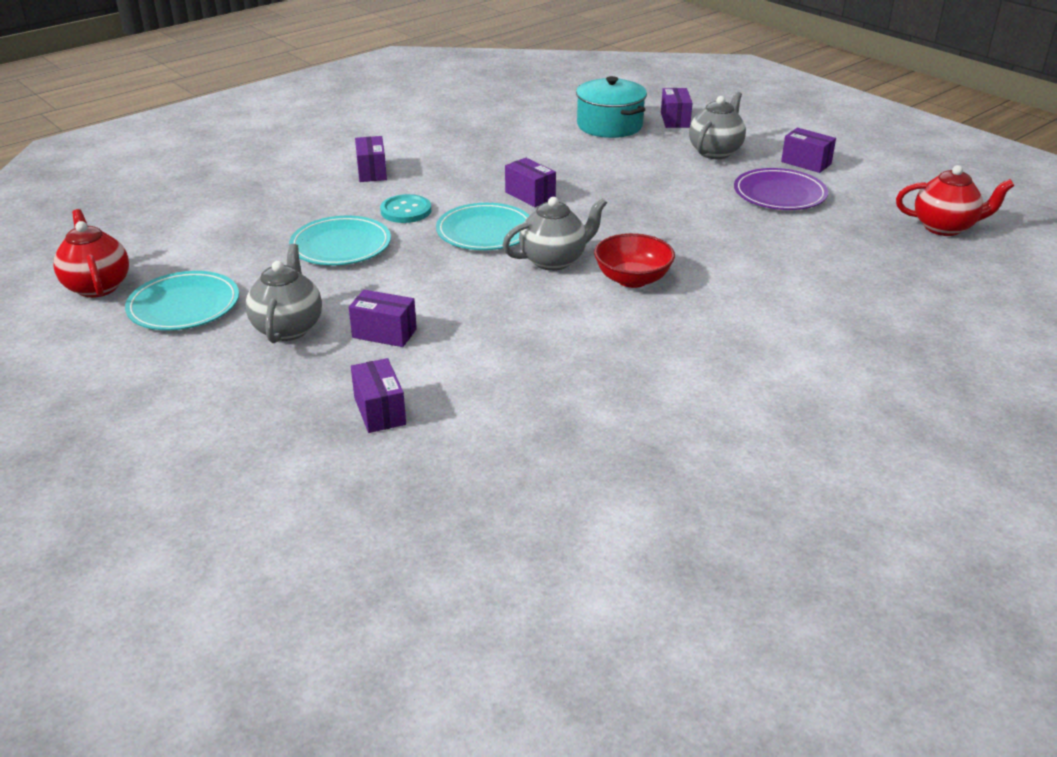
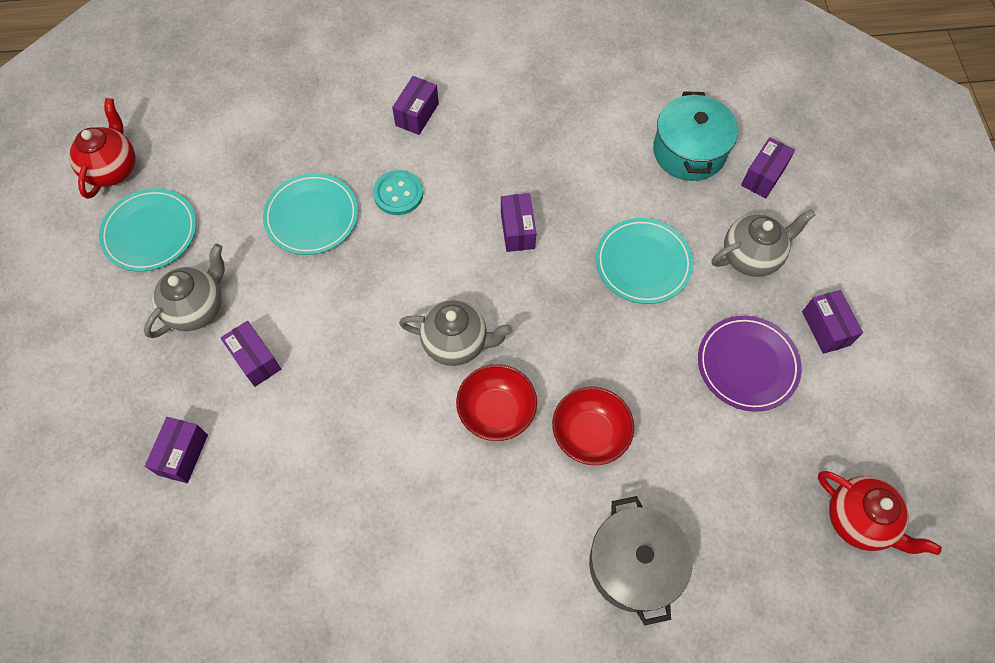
camera: 35 degrees right, 30 degrees up
(485, 231) = (436, 264): turquoise plate -> turquoise plate (643, 263)
(717, 262) = (590, 434): none -> red bowl
(836, 306) = (634, 565): none -> grey pot

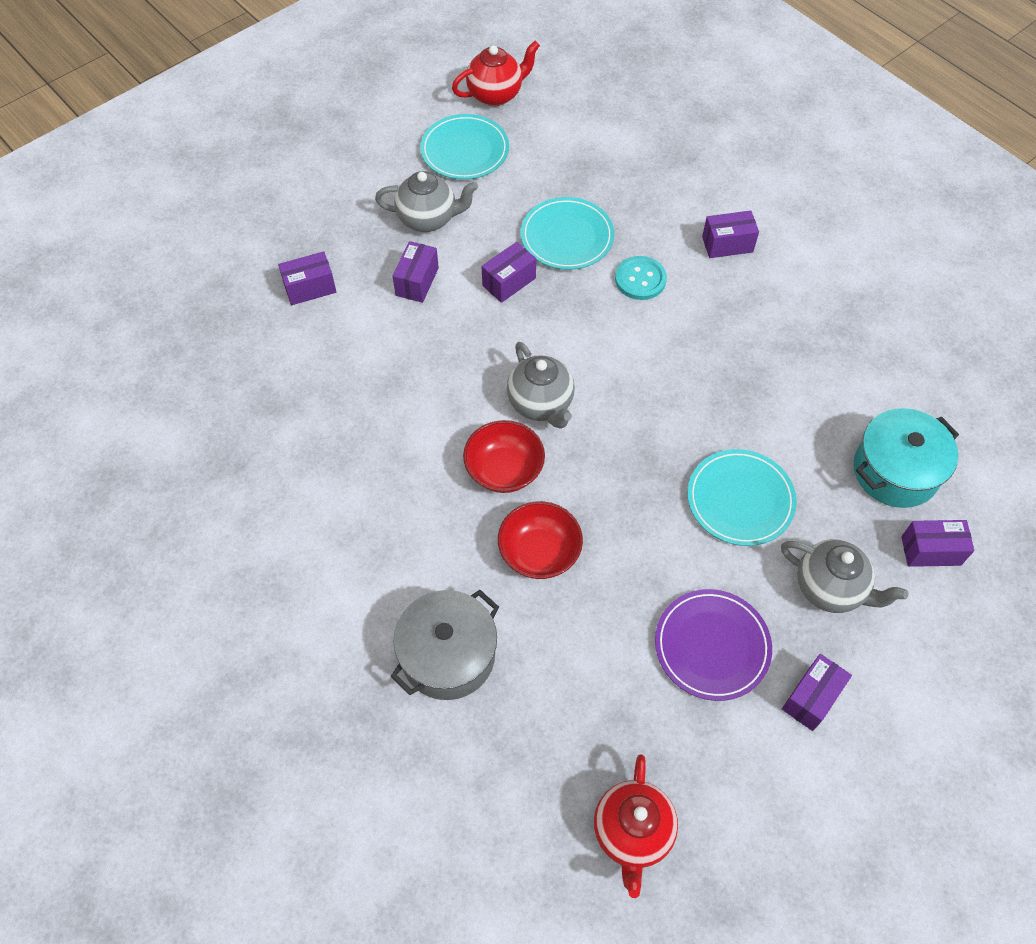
camera: 55 degrees right, 5 degrees down
(517, 230) = (684, 384): purple box -> purple box (509, 282)

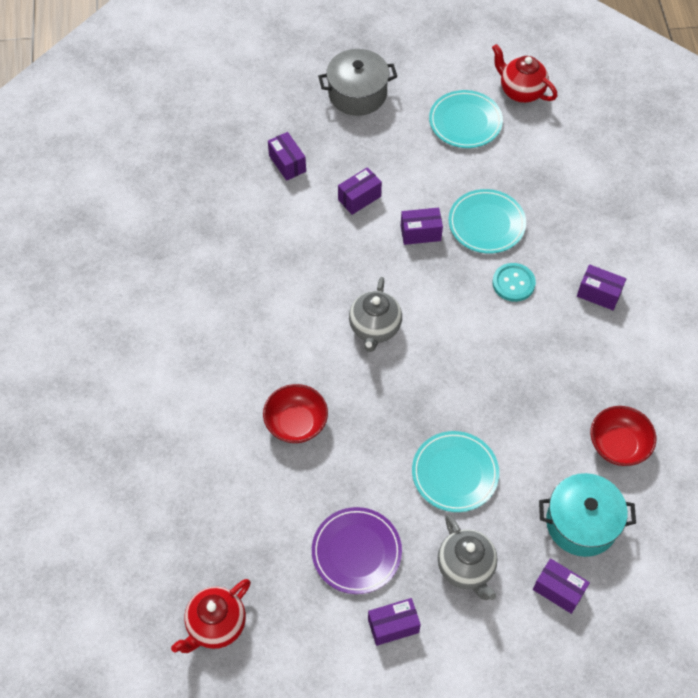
camera: 35 degrees right, 0 degrees up
(310, 288) = (287, 163): purple box -> purple box turned 45 degrees clockwise
(428, 219) = (401, 158): grey teapot -> none
(448, 655) = (192, 449): grey pot -> grey pot (357, 94)
(496, 95) = (521, 91): red teapot -> red teapot turned 150 degrees counterclockwise
(504, 470) = (316, 357): red bowl -> red bowl (618, 445)

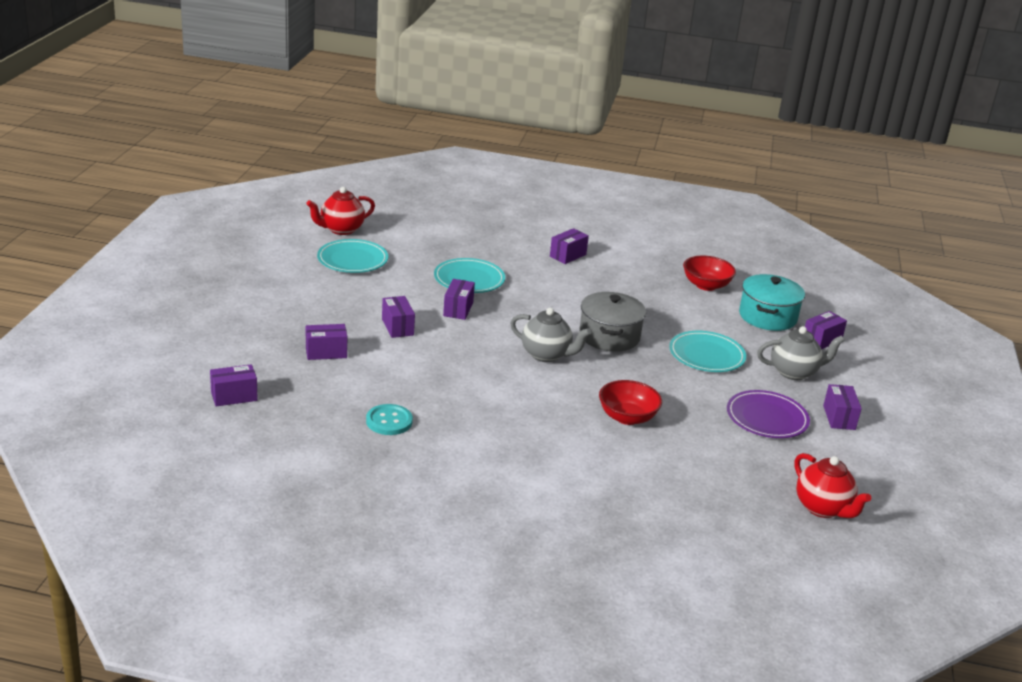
camera: 75 degrees left, 30 degrees down
(190, 131) = (234, 396): none -> purple box
(357, 94) = (273, 298): grey pot -> grey pot (609, 336)
(513, 283) = (537, 284): turquoise button -> turquoise button (389, 421)

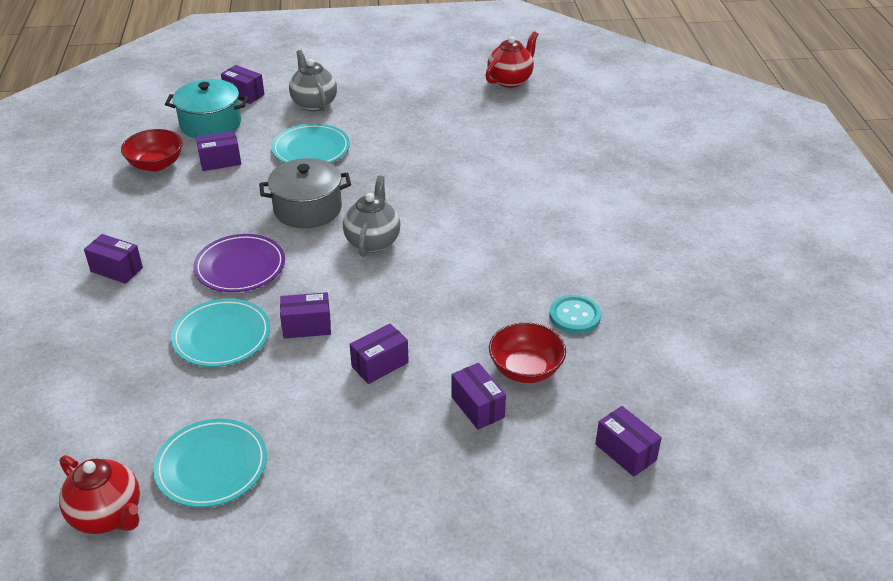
camera: 105 degrees left, 10 degrees up
(627, 417) = (454, 177): red bowl -> red bowl (525, 369)
(767, 418) = (401, 111): purple plate -> purple plate (240, 267)
(839, 417) = (376, 80): purple box -> purple box (220, 161)

